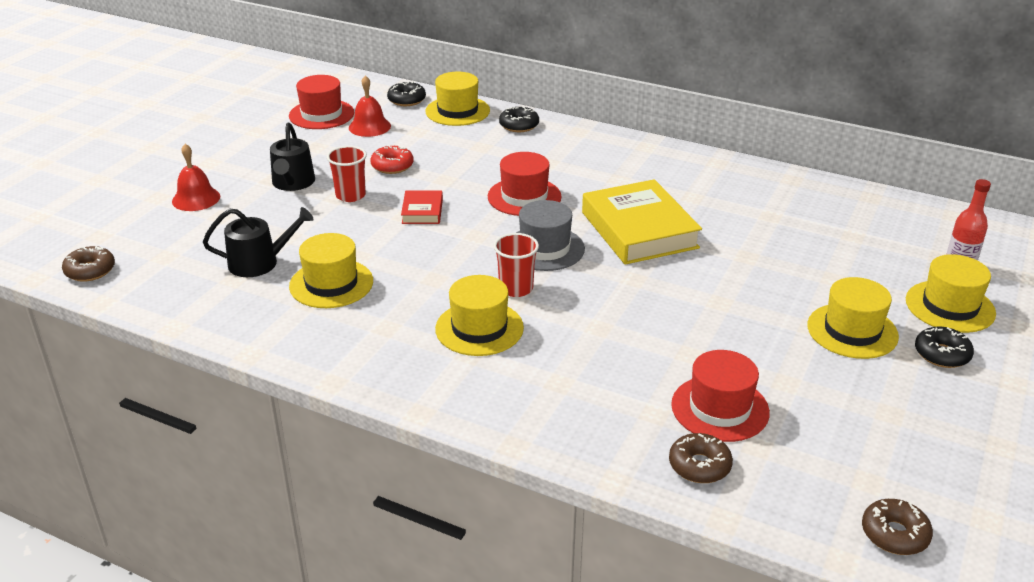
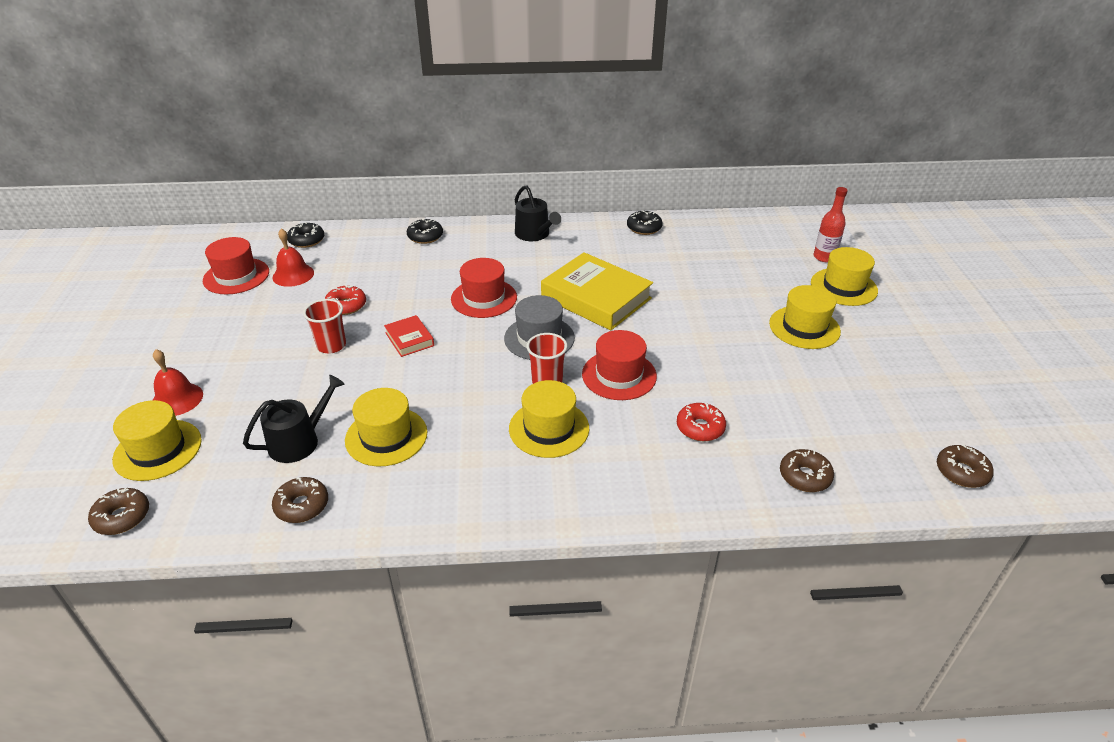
camera: 30 degrees left, 5 degrees up
(220, 311) = (302, 505): none -> brown donut
(293, 183) = (265, 351): black watering can -> black watering can (534, 234)
(457, 111) = (361, 238): yellow hat -> yellow hat (158, 450)
(630, 382) = (700, 428): none -> red donut
(720, 408) = (777, 423): red hat -> red hat (619, 375)
(942, 354) = (870, 324): black donut -> black donut (644, 228)

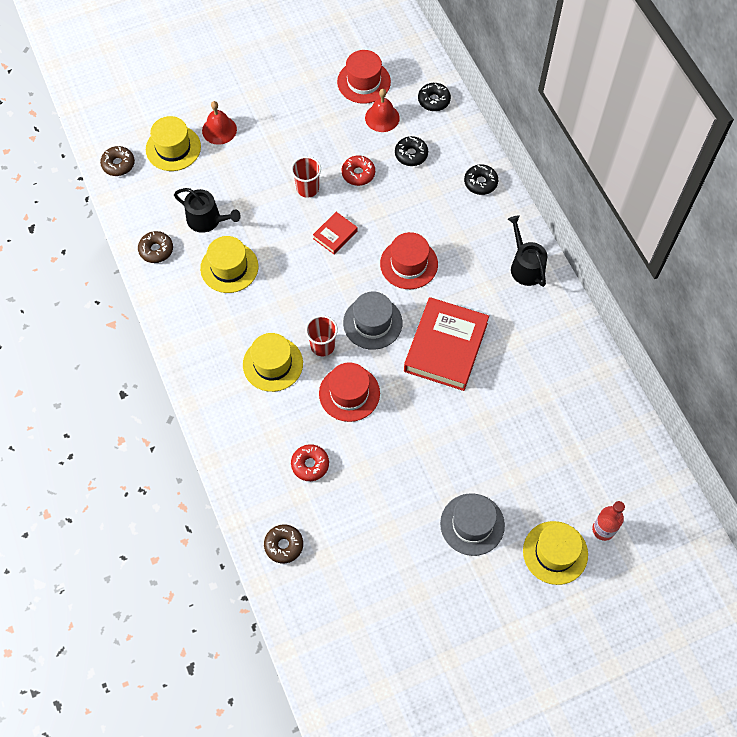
camera: 70 degrees right, 25 degrees up
(534, 234) = (525, 266): black watering can -> black watering can turned 120 degrees clockwise
(596, 298) = (445, 347): yellow book -> red book
(644, 228) = (581, 355): black donut -> black donut (411, 154)
(804, 327) = (472, 524): yellow hat -> grey hat
(961, 472) = (327, 659): brown donut -> none

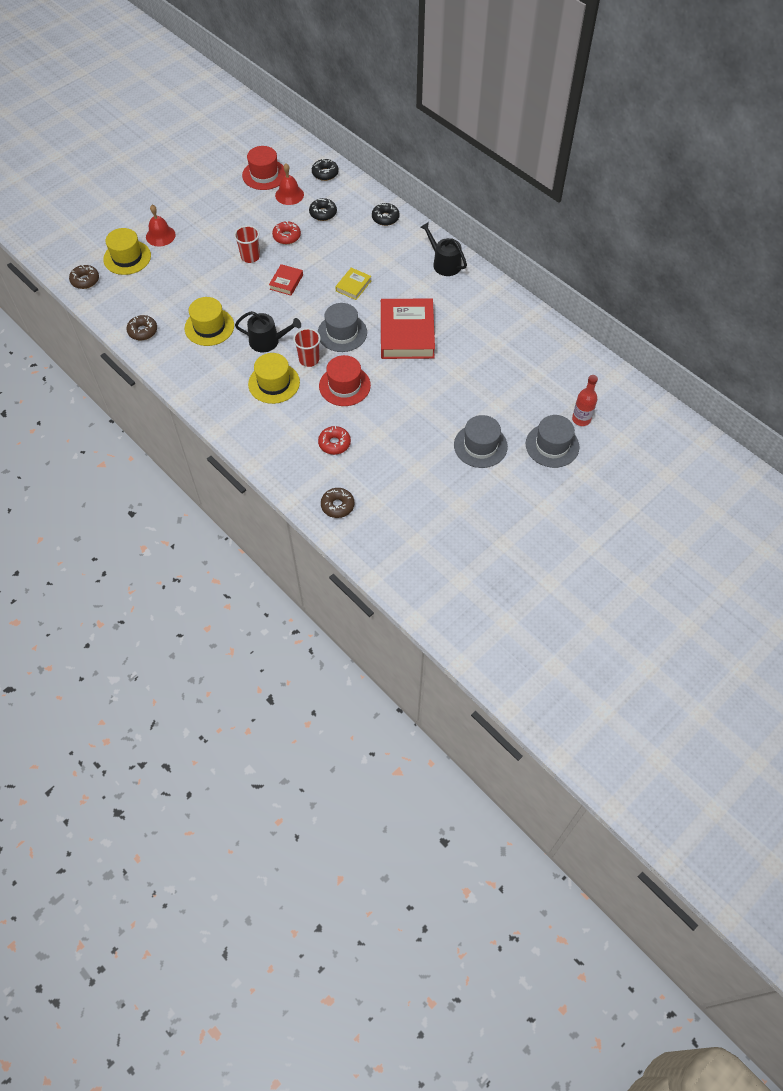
camera: 20 degrees left, 5 degrees down
(207, 220) = (177, 299): black watering can -> black watering can (268, 341)
(409, 264) = (353, 286): red hat -> yellow book
(555, 552) = (552, 445): yellow hat -> grey hat

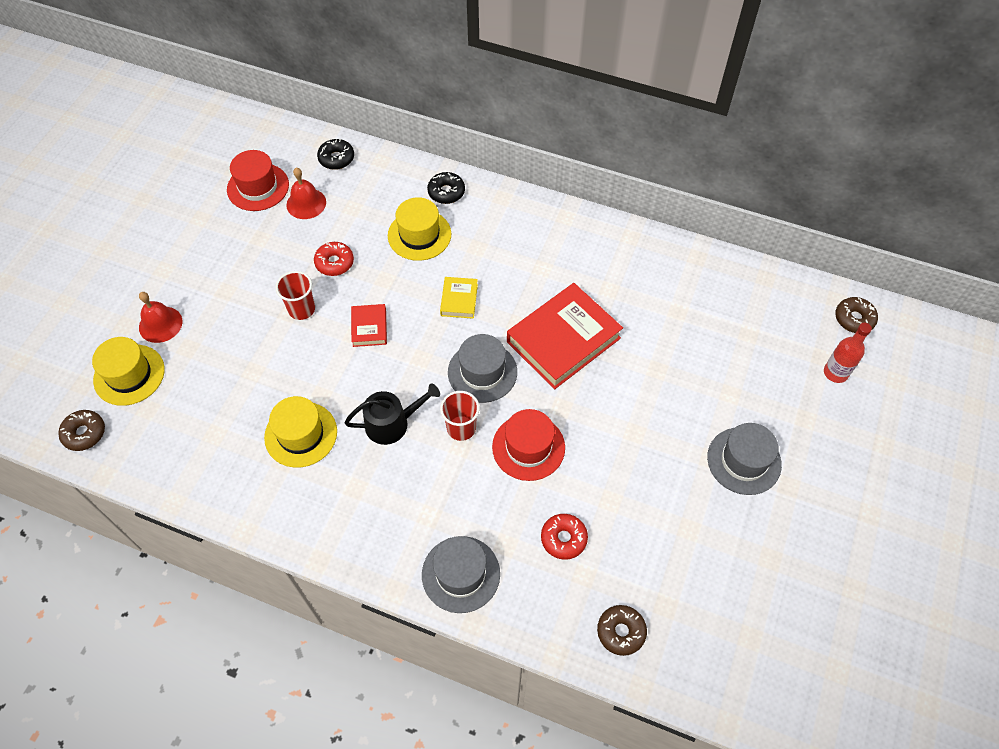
camera: 25 degrees left, 0 degrees up
(143, 331) = (209, 479): brown donut -> brown donut (854, 319)
(274, 383) = (434, 483): yellow hat -> yellow hat (419, 235)
(323, 213) = (364, 213): black donut -> none
(407, 333) = (563, 340): red book -> red book turned 75 degrees clockwise
(444, 263) = (553, 227): black watering can -> none
(552, 445) = (825, 423): grey hat -> grey hat (461, 574)

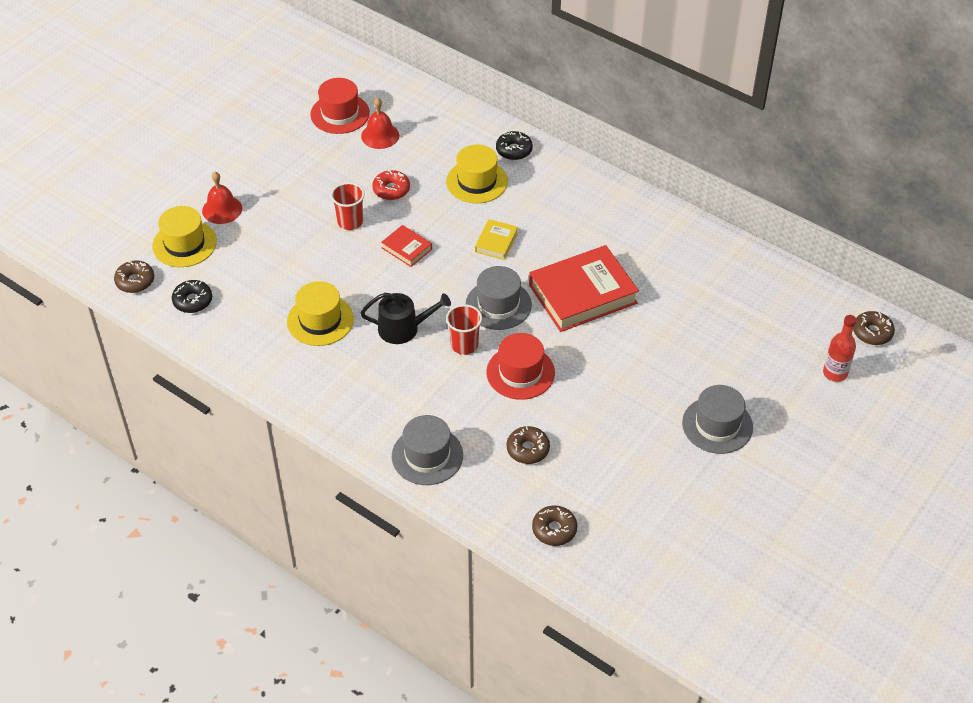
camera: 15 degrees right, 10 degrees down
(336, 158) = (419, 103): black donut -> black donut (193, 301)
(369, 327) = (406, 248): red book -> red book turned 60 degrees counterclockwise
(563, 538) = (528, 449): red donut -> brown donut

